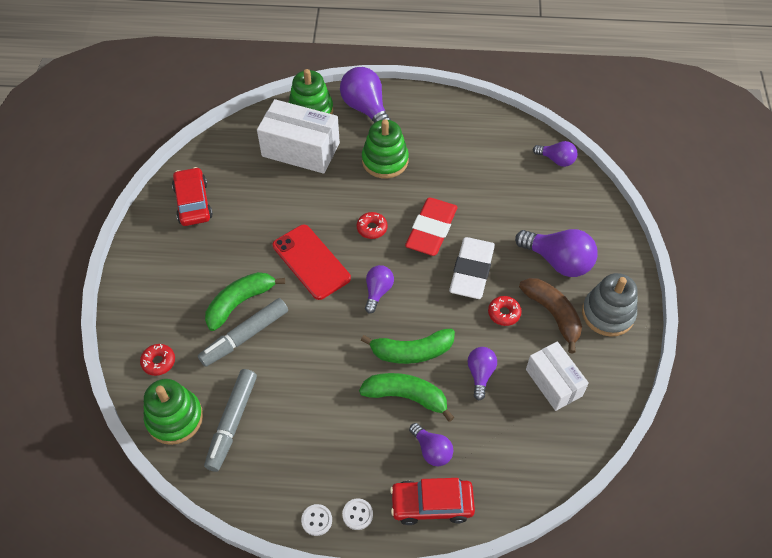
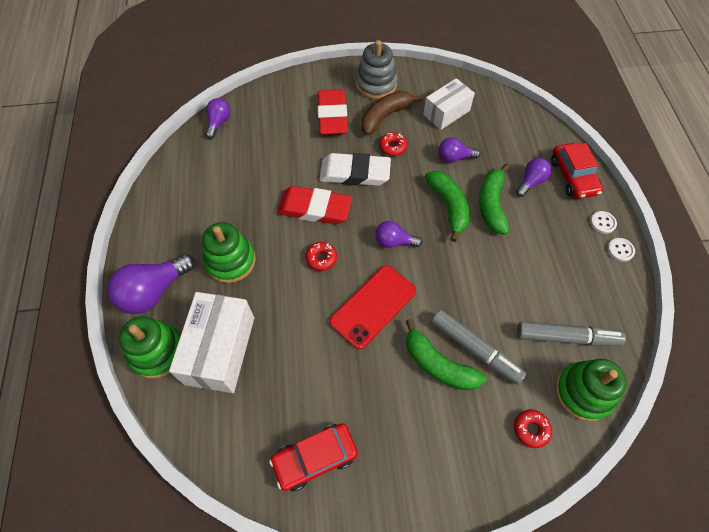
camera: 100 degrees left, 5 degrees up
(558, 261) = (332, 116): purple light bulb -> red eraser

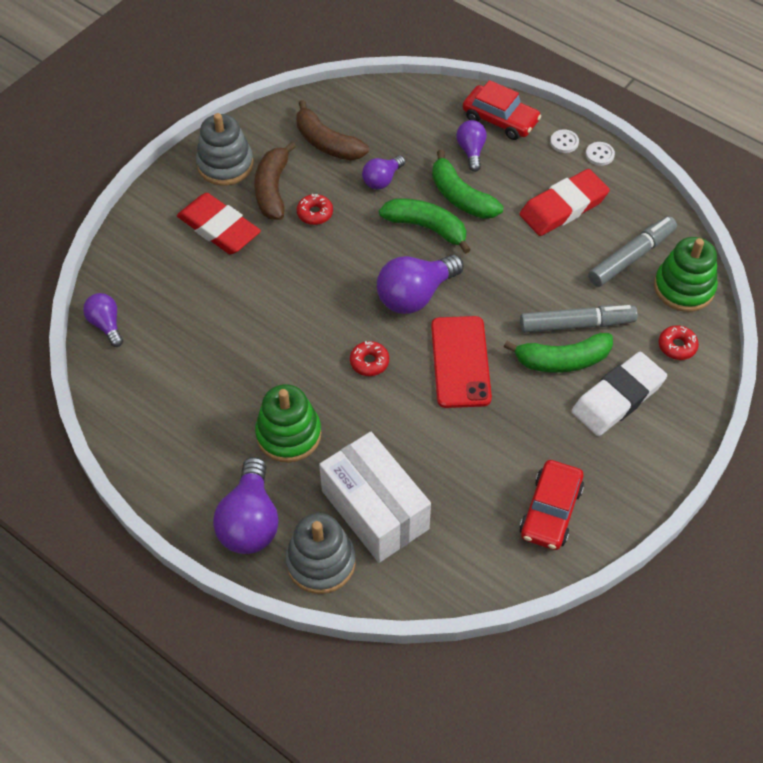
camera: 45 degrees left, 5 degrees down
(157, 352) = (321, 562): green stacking toy -> grey stacking toy
(314, 208) = (309, 325): red eraser -> red eraser (563, 207)
(355, 173) = (308, 264): white eraser -> white eraser (618, 398)
(394, 241) = (415, 295): purple light bulb -> purple light bulb, size x1.73
(446, 112) = (327, 143): white box -> brown banana

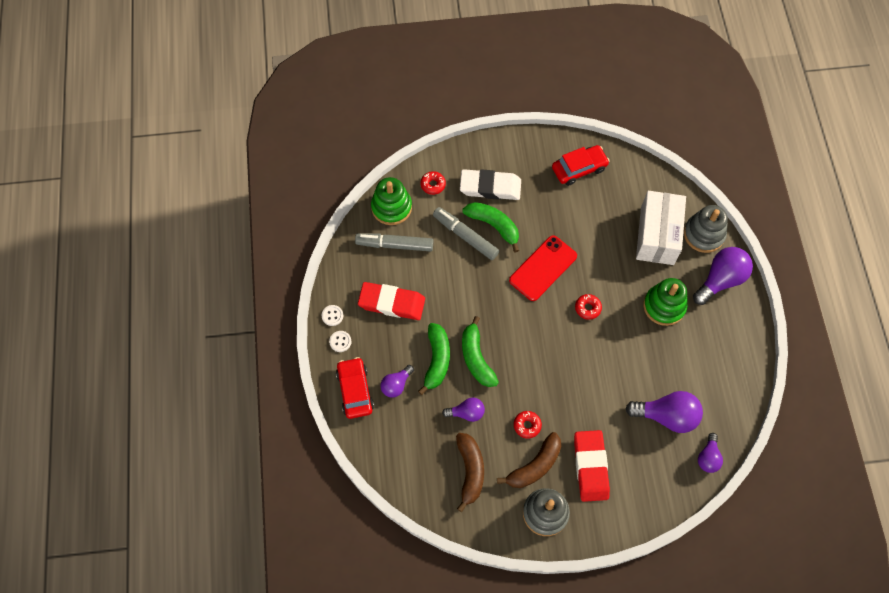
camera: 135 degrees left, 10 degrees up
(415, 295) = (526, 323): purple light bulb -> purple light bulb (666, 416)

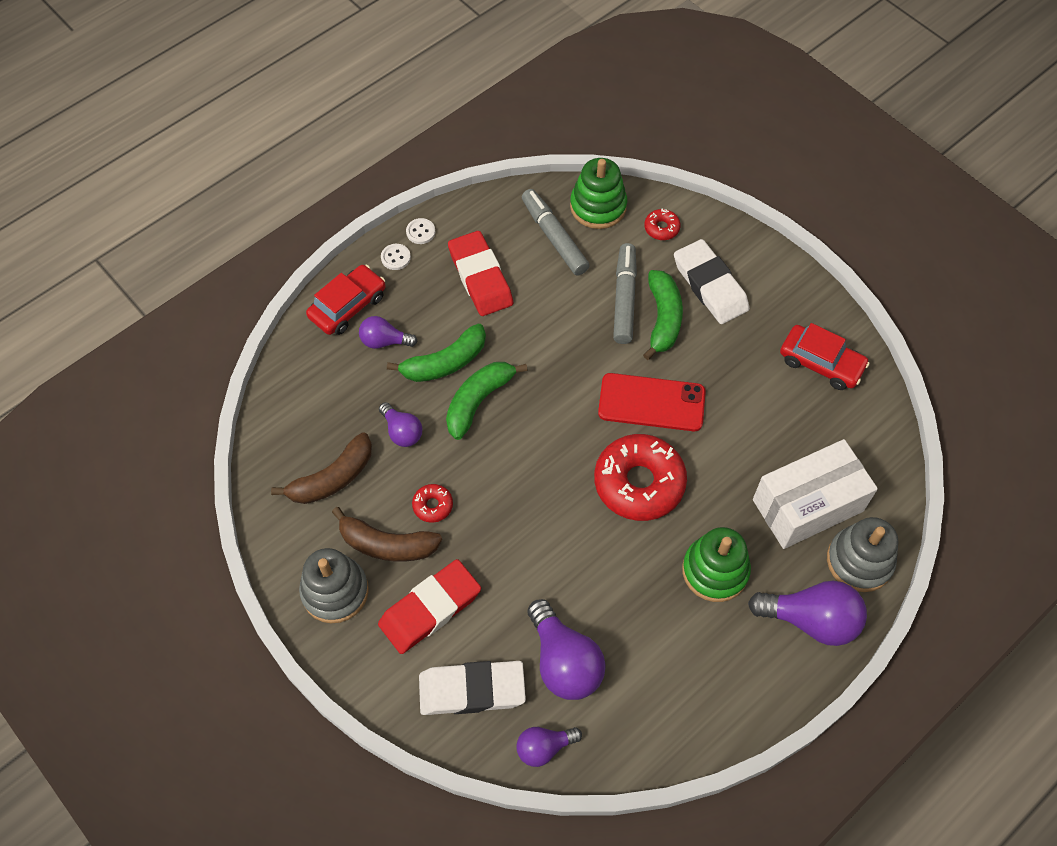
camera: 55 degrees right, 5 degrees down
(587, 308) = (639, 483): red donut -> red donut, size x2.27
(653, 474) = (472, 690): none -> white eraser

